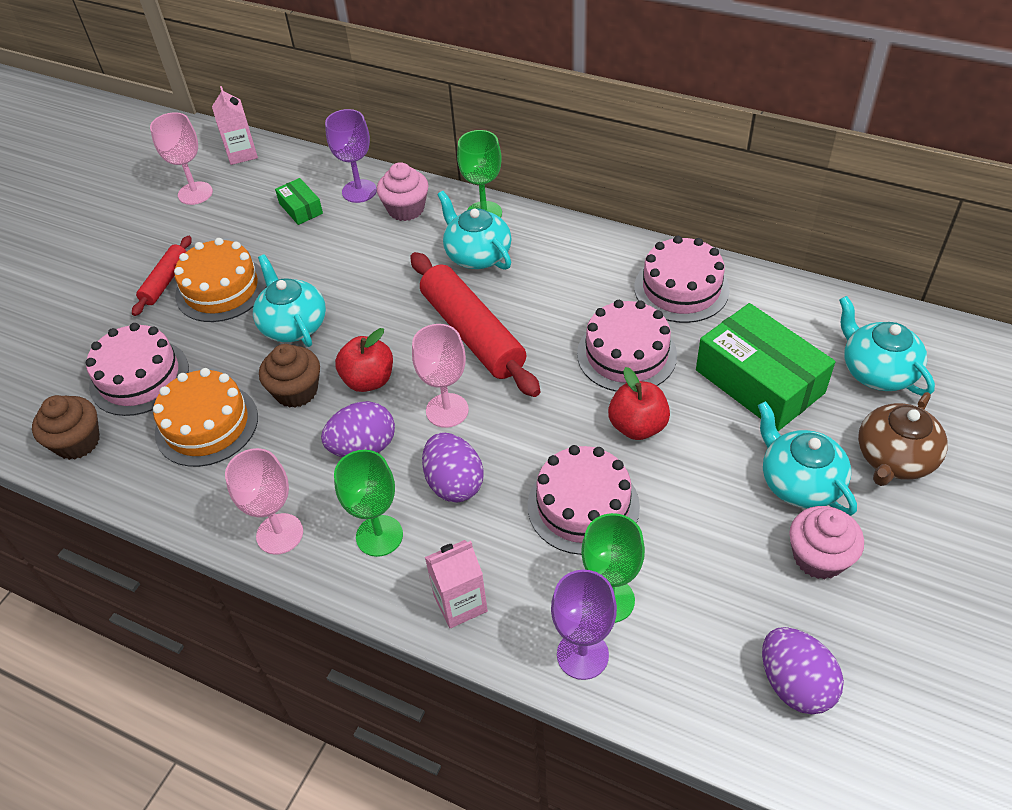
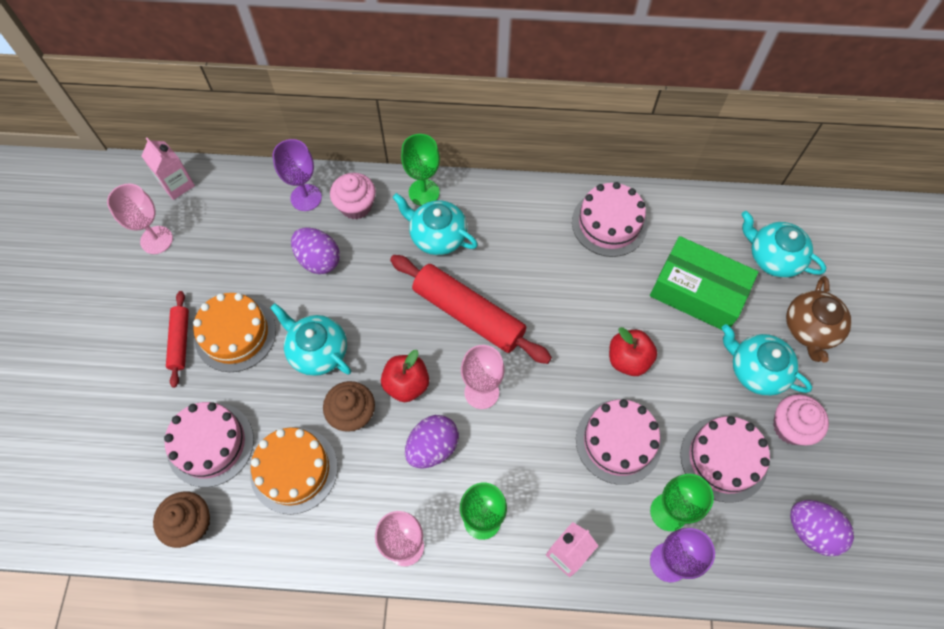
camera: 25 degrees left, 15 degrees up
(301, 208) = (263, 230): green box -> none
(454, 483) = (517, 455): purple egg -> purple egg (318, 260)
(626, 354) = (594, 297): pink cake -> pink cake (723, 458)

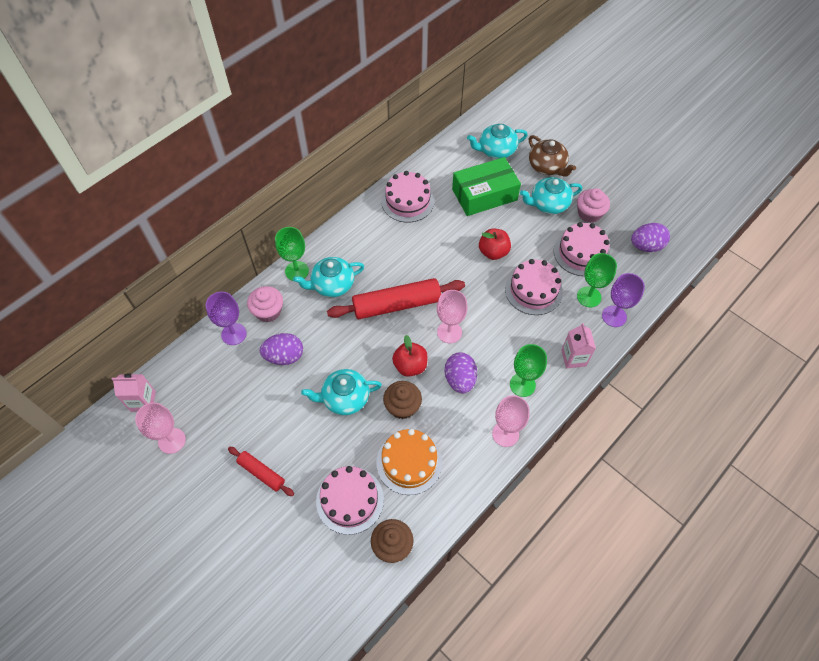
camera: 50 degrees left, 5 degrees down
(235, 334) = (288, 437): orange cake -> none

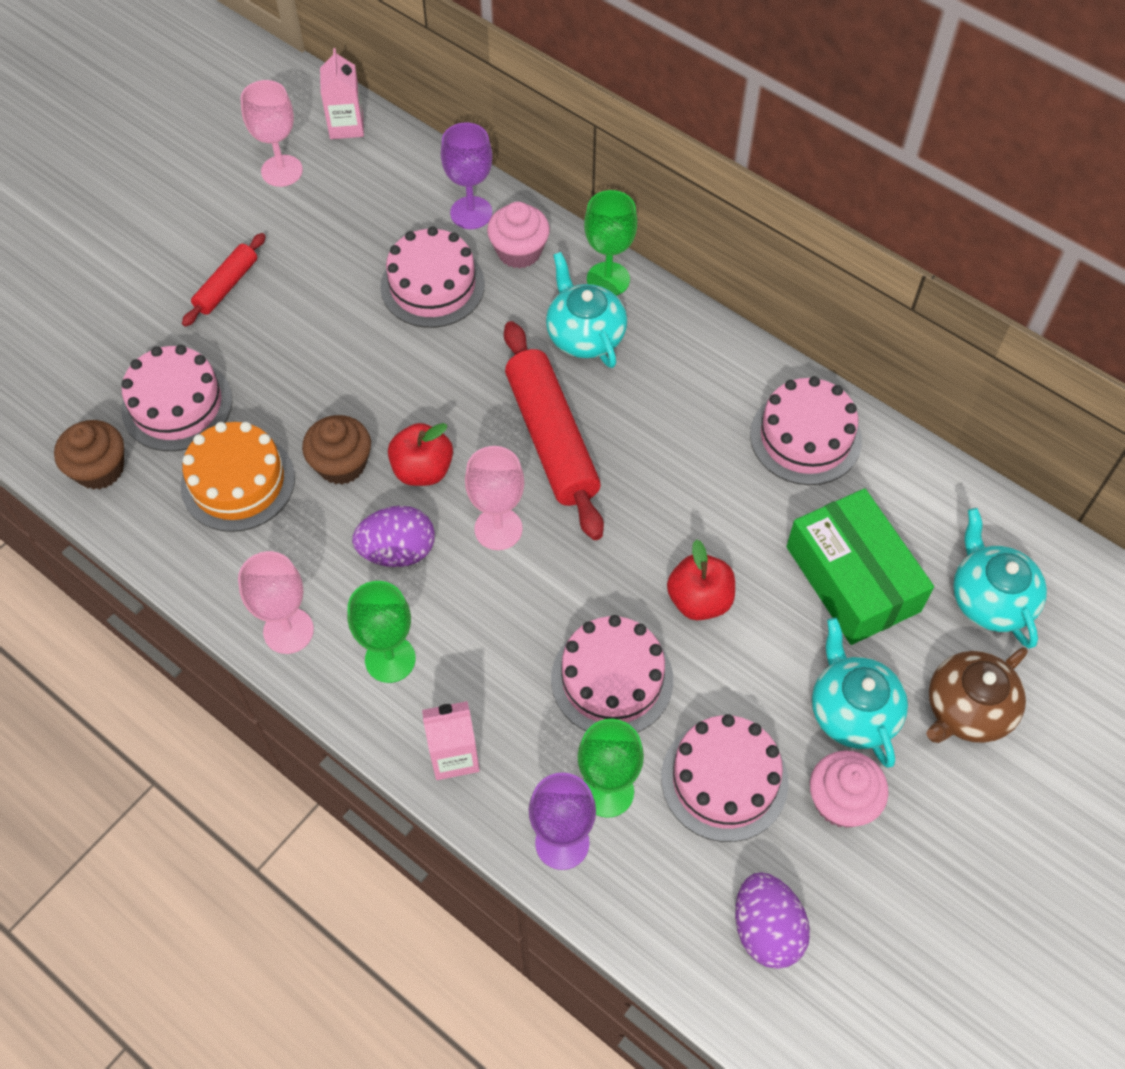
camera: 85 degrees right, 0 degrees up
(284, 356) = (432, 286): purple egg -> pink cake
(345, 398) = (356, 378): turquoise teapot -> none

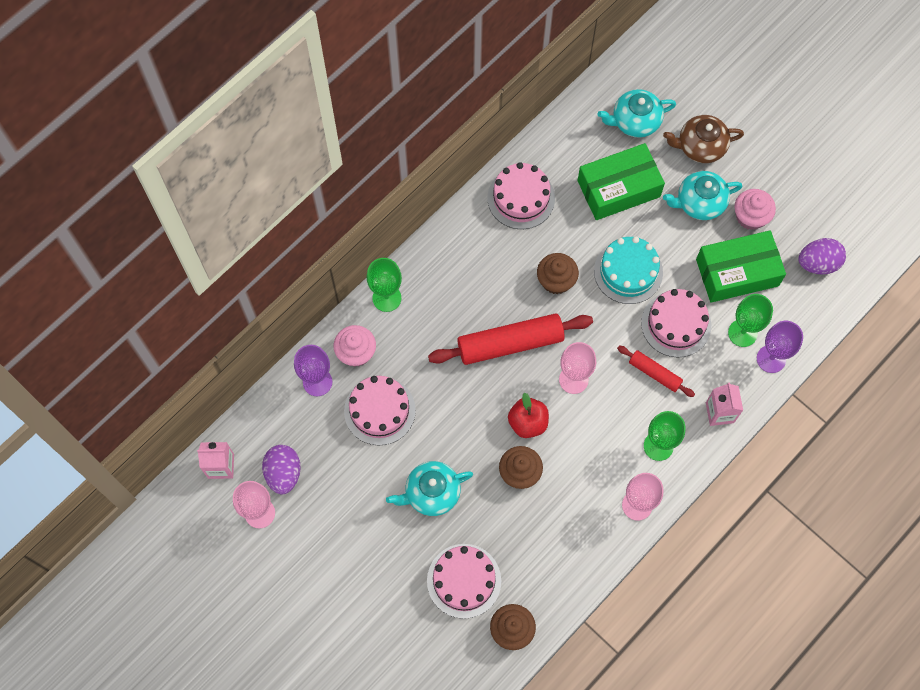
camera: 85 degrees left, 10 degrees up
(226, 286) = (364, 550): red rolling pin -> red rolling pin (654, 373)
(238, 482) = (528, 538): orange cake -> none
(398, 551) = (586, 439): purple egg -> purple egg (283, 473)
(585, 335) = (431, 316): turquoise teapot -> turquoise teapot (431, 493)
(667, 495) = (556, 280): none -> brown cupcake
(699, 600) = (628, 271): red apple -> turquoise cake
(724, 779) = (737, 272): pink cake -> green box
(967, 709) = (700, 146): brown teapot -> brown teapot turned 120 degrees clockwise

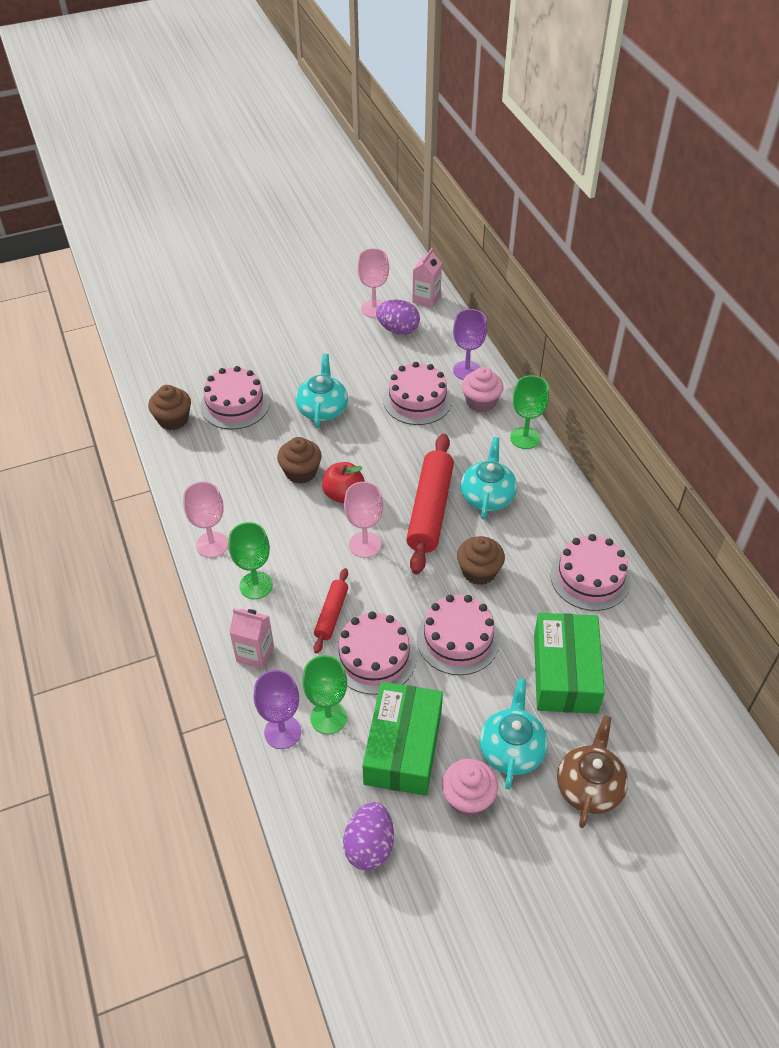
camera: 115 degrees right, 20 degrees down
(628, 271) = (458, 639): turquoise cake -> pink cake
(635, 121) = (651, 728): turquoise teapot -> turquoise teapot (487, 496)
(654, 373) = (331, 614): red rolling pin -> red rolling pin turned 45 degrees counterclockwise

